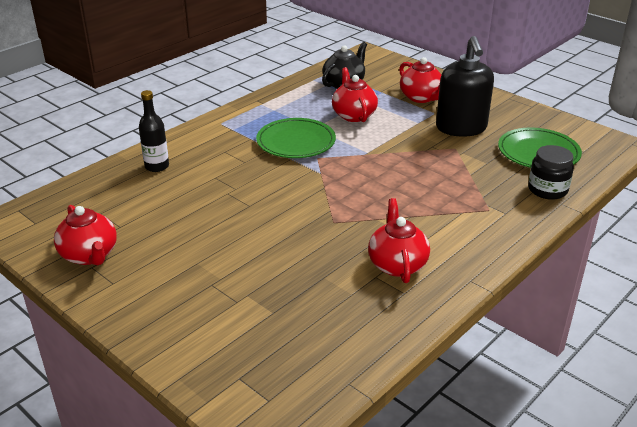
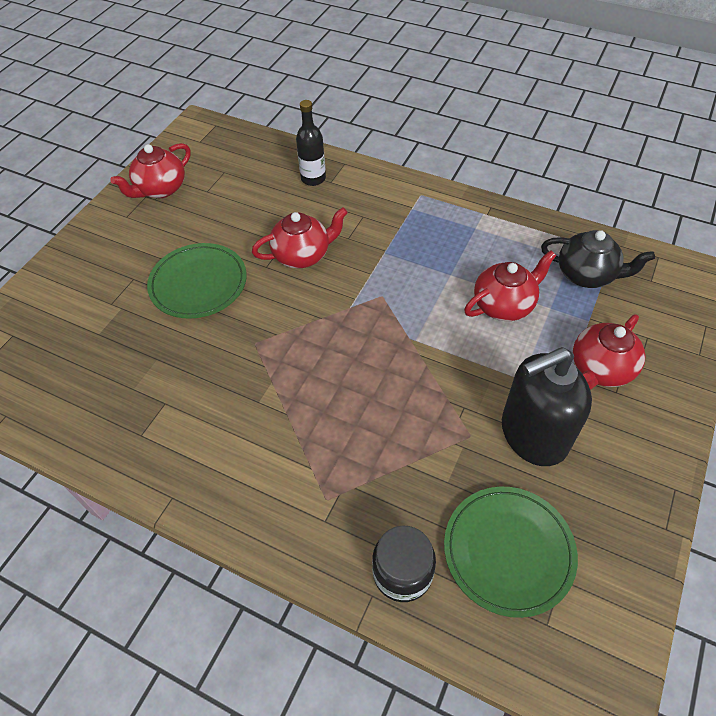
camera: 75 degrees right, 20 degrees up
(296, 142) = (409, 268): green plate -> green plate (198, 284)
(397, 264) = (188, 418): red teapot -> red teapot (302, 255)

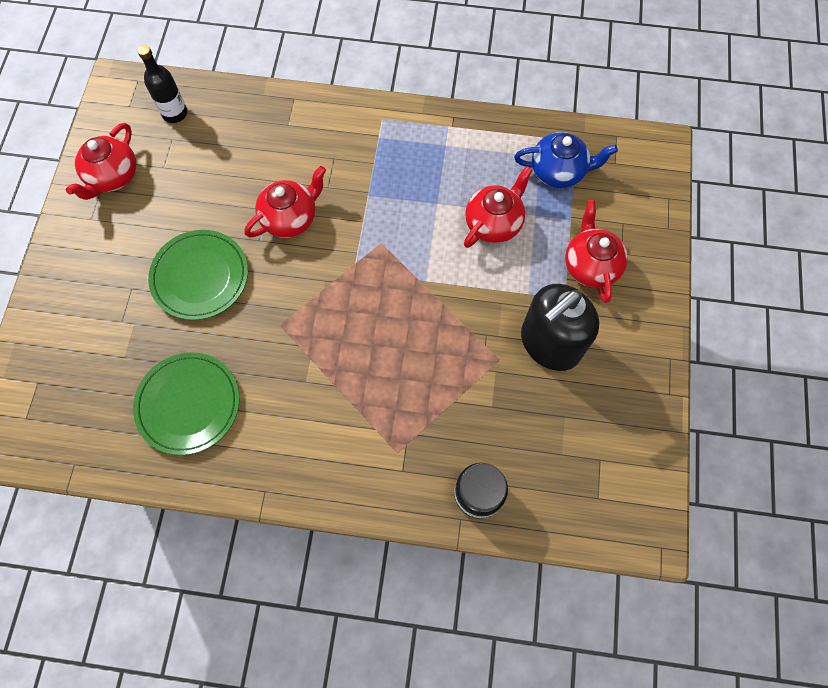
camera: 20 degrees left, 15 degrees up
(313, 178) = (268, 125): black bottle -> black bottle (175, 113)
(508, 551) = (555, 450): green plate -> green plate (188, 404)
(586, 275) = (558, 171): black teapot -> blue teapot
(600, 369) = (590, 265): red teapot -> red teapot turned 150 degrees clockwise

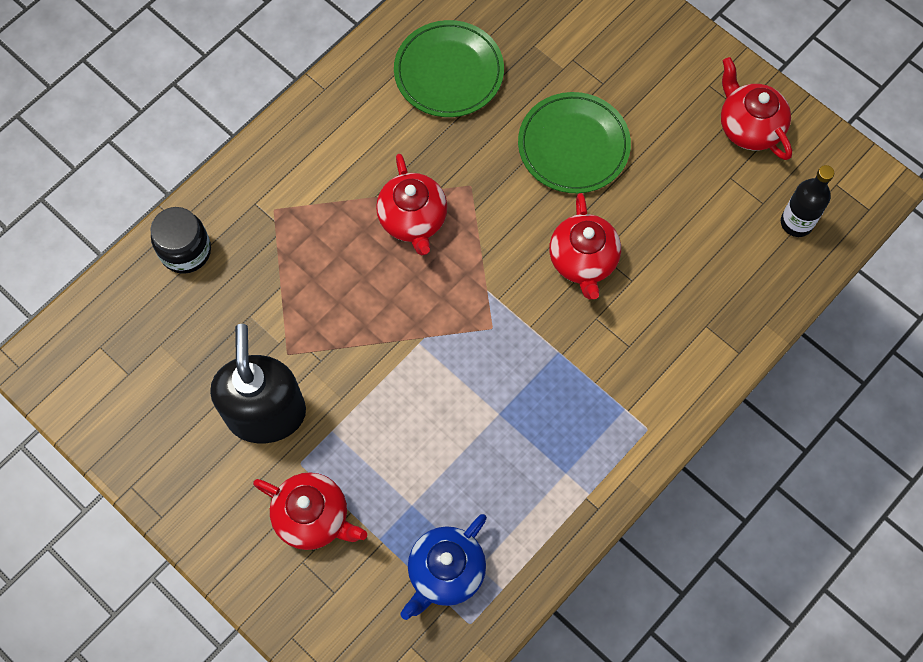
camera: 125 degrees right, 0 degrees up
(494, 223) = (433, 455): red teapot -> red teapot (413, 219)

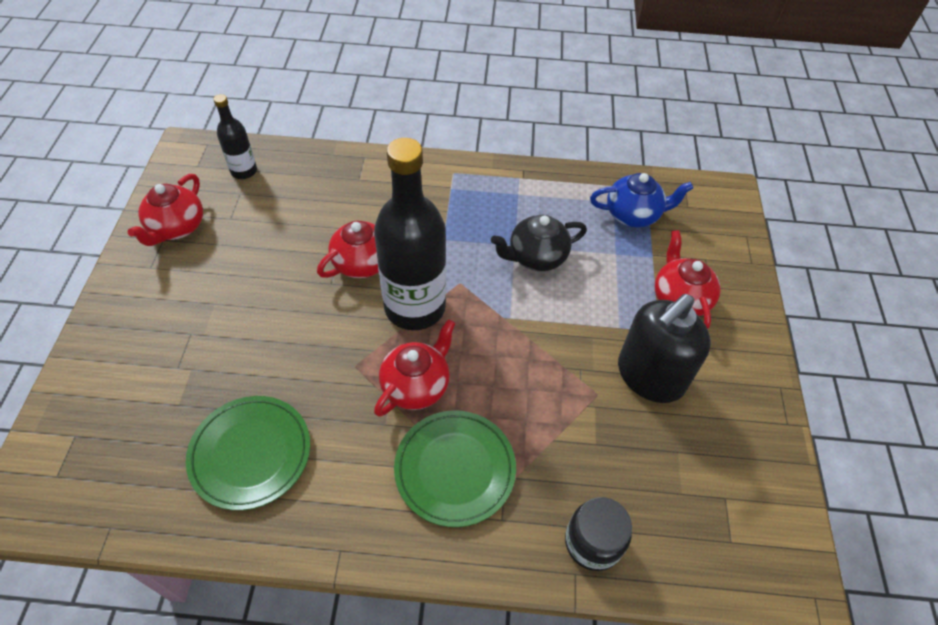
camera: 130 degrees left, 15 degrees down
(468, 422) = (536, 257): none -> black teapot
(494, 270) = (415, 307): none -> black bottle
(573, 146) = (267, 320): green plate -> green plate (455, 469)

